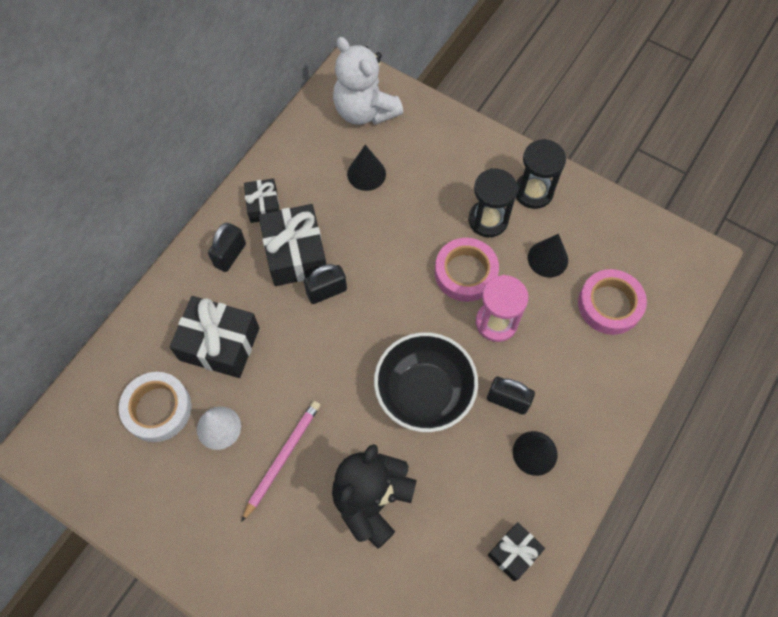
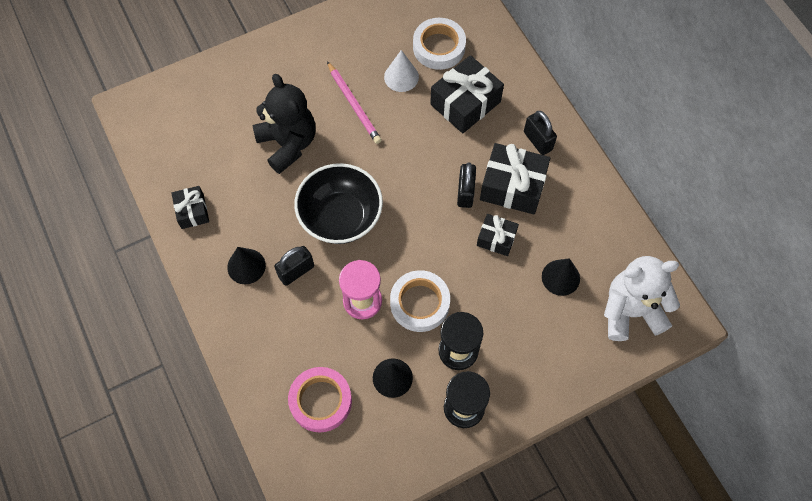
camera: 120 degrees right, 0 degrees up
(263, 206) = (571, 184): black gift -> black gift (496, 238)
(465, 273) = (420, 303): pink tape -> white tape

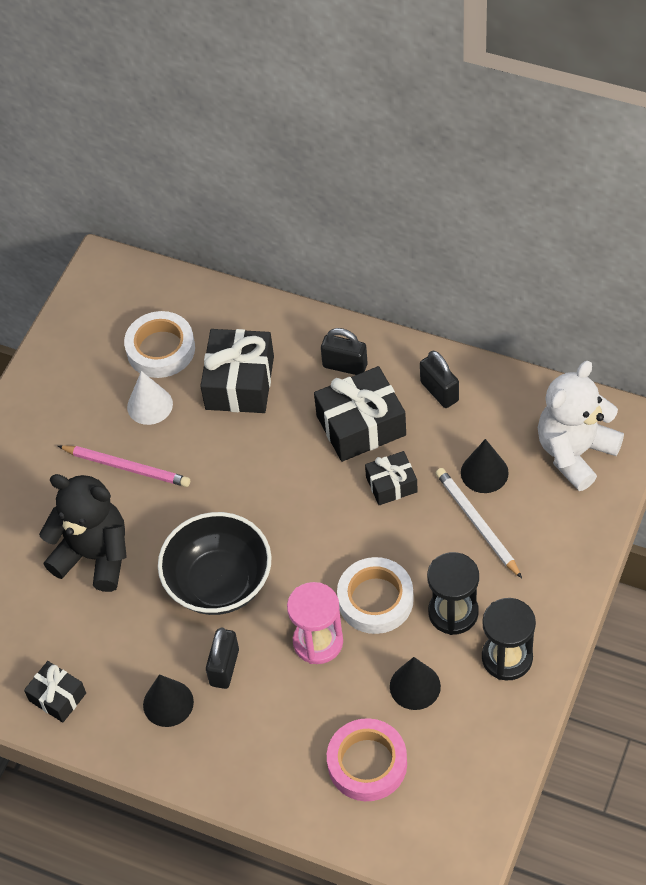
camera: 35 degrees left, 10 degrees down
(465, 192) = (321, 465): black padlock -> black padlock (439, 391)
(525, 306) = (477, 523): none -> white pencil

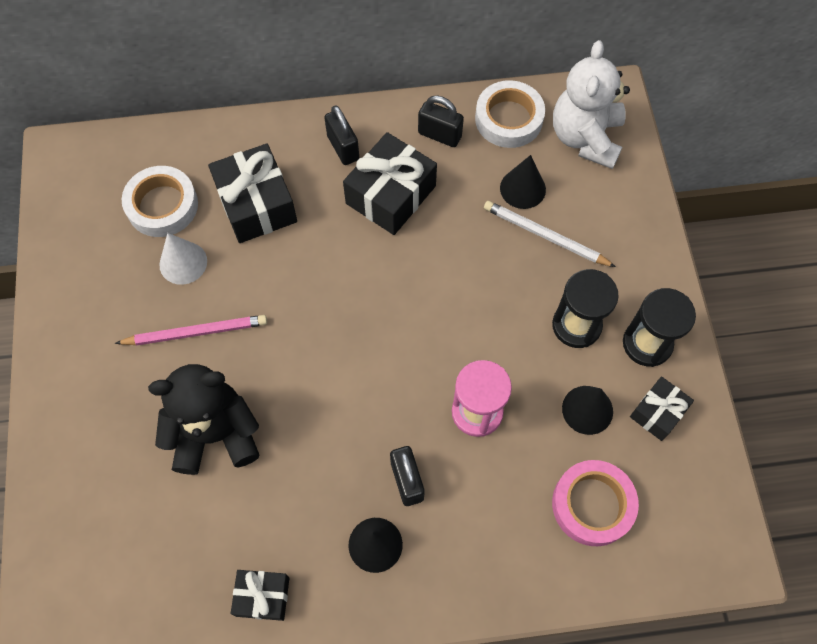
camera: 35 degrees left, 10 degrees up
(219, 582) = (352, 401): black bowl -> none
(345, 365) = (343, 148): black padlock -> black padlock turned 75 degrees clockwise
(375, 599) = (503, 347): white tape -> white tape (508, 119)
(391, 484) = (450, 235): black gift -> black gift (657, 412)

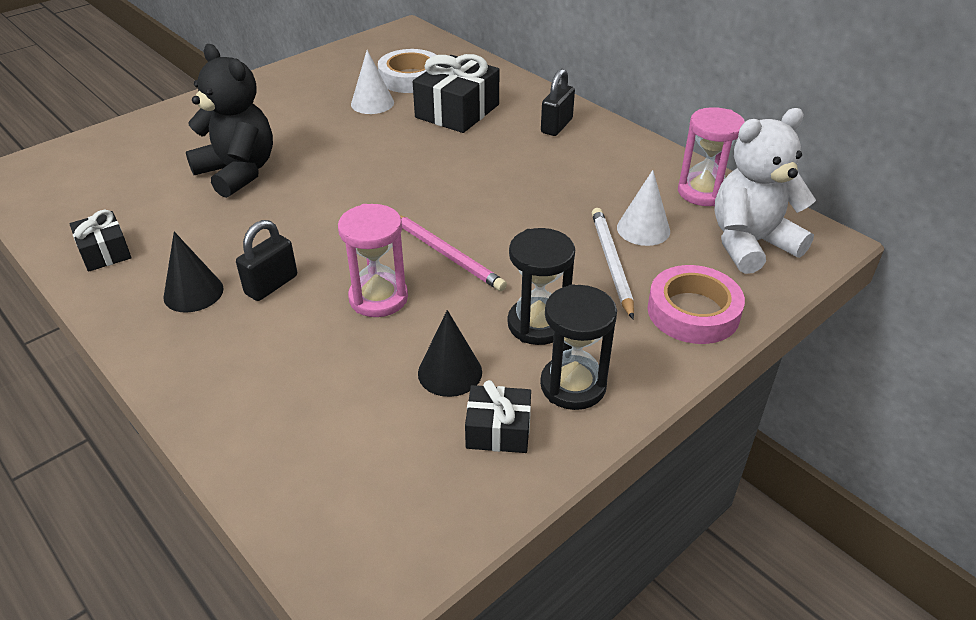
camera: 55 degrees right, 25 degrees down
(196, 332) = (319, 130): pink pencil -> pink pencil (446, 254)
(391, 195) = (543, 164): black gift -> none
(439, 135) = (633, 164): black padlock -> none
(508, 119) = (703, 192): white tape -> pink hourglass
(522, 188) = (643, 229): black cone -> white cone
(592, 505) = (341, 423): pink tape -> pink tape (693, 312)

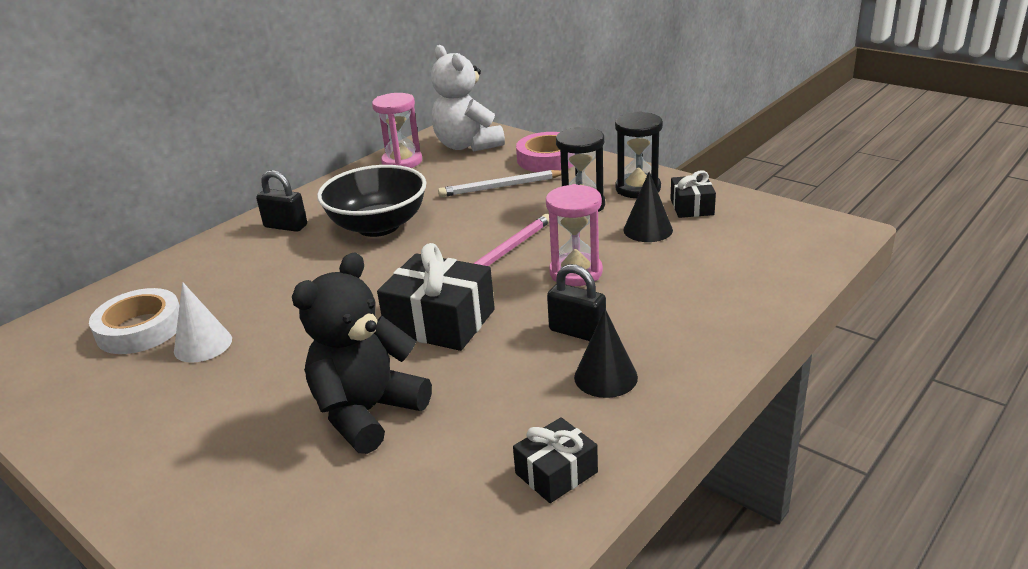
camera: 95 degrees left, 10 degrees down
(457, 111) = (240, 283): black gift -> black gift (440, 322)
(537, 176) = (378, 226): none -> black bowl
(643, 229) = (455, 179): white cone -> none

